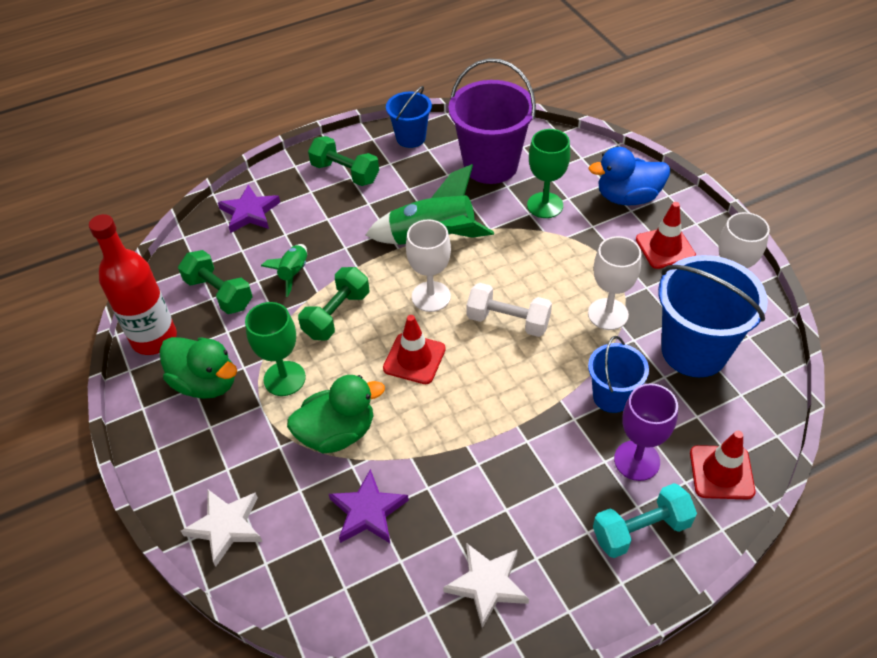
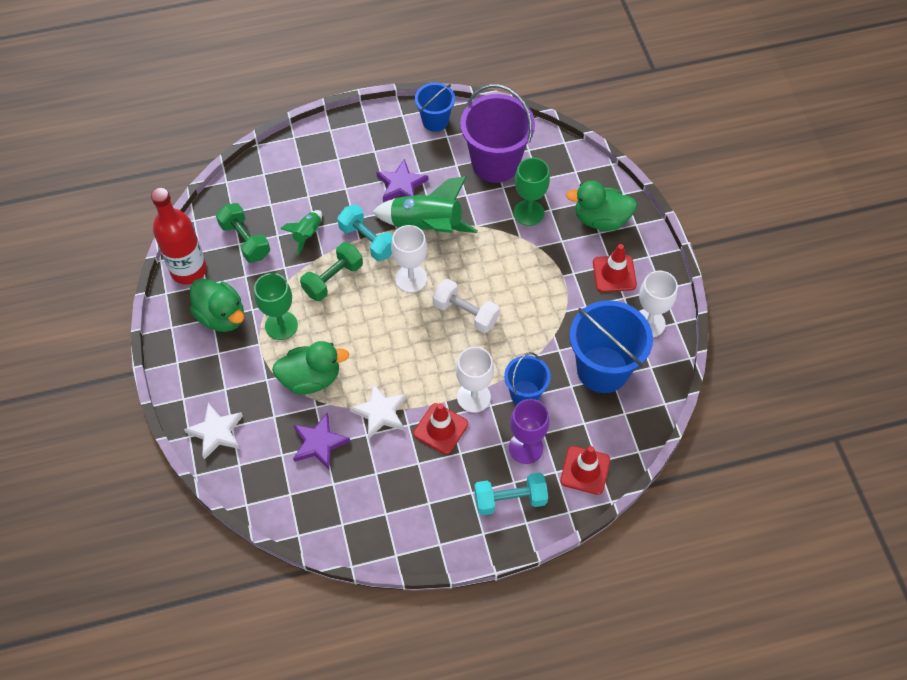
camera: 10 degrees right, 10 degrees up
(250, 212) = (283, 169): purple star -> purple star (401, 185)
(345, 173) = (371, 146): green dumbbell -> none
(368, 266) = (368, 240): none -> turquoise dumbbell
(414, 359) = (383, 330): red traffic cone -> red traffic cone (440, 429)
(487, 584) = (389, 514): white star -> white star (380, 412)
(608, 314) = (546, 324): white goblet -> white goblet (473, 397)
(627, 197) = (600, 219): blue duck -> green duck

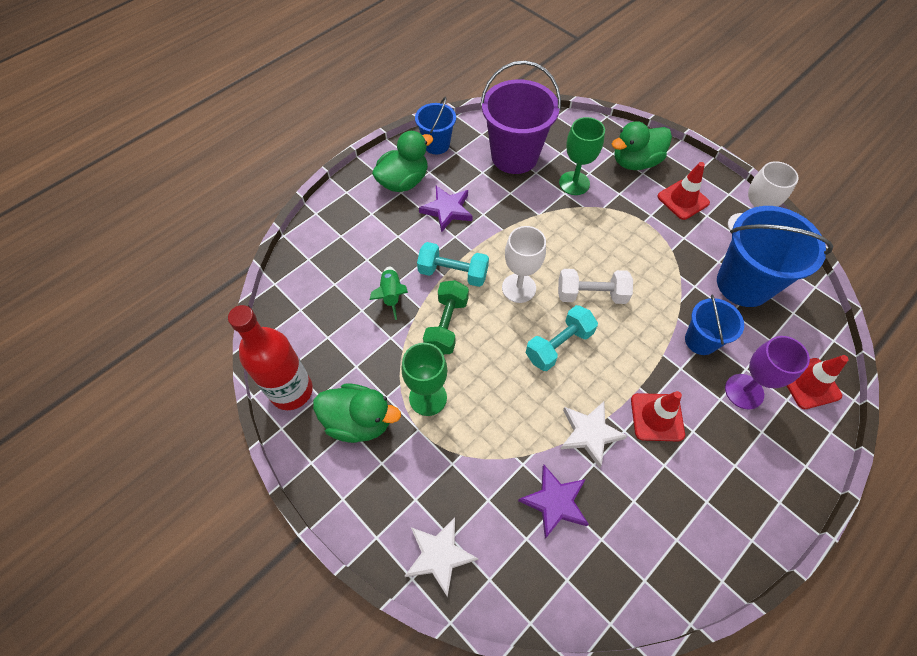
camera: 30 degrees left, 0 degrees up
(245, 240) = (332, 331): green dumbbell -> none
(311, 378) = (496, 436): green duck -> green duck (403, 181)
(426, 226) = (496, 235): green rocket -> none
(473, 397) = (660, 369): white goblet -> none
(510, 499) = (774, 451): turquoise dumbbell -> turquoise dumbbell (559, 345)

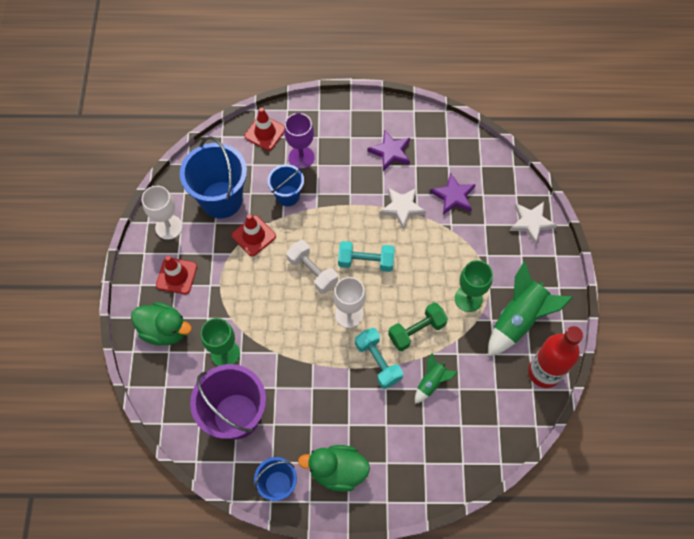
camera: 135 degrees left, 5 degrees up
(359, 421) = (518, 319): green duck -> green rocket
(447, 210) = (332, 414): purple star -> purple star (390, 152)
(657, 417) = (359, 185): red traffic cone -> red traffic cone (253, 236)

